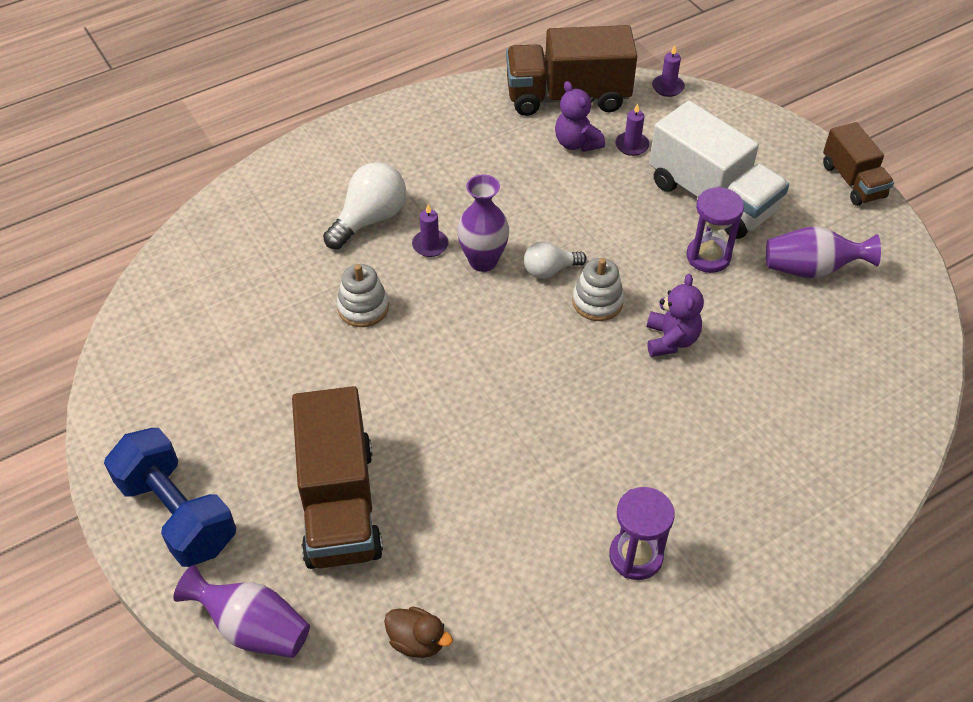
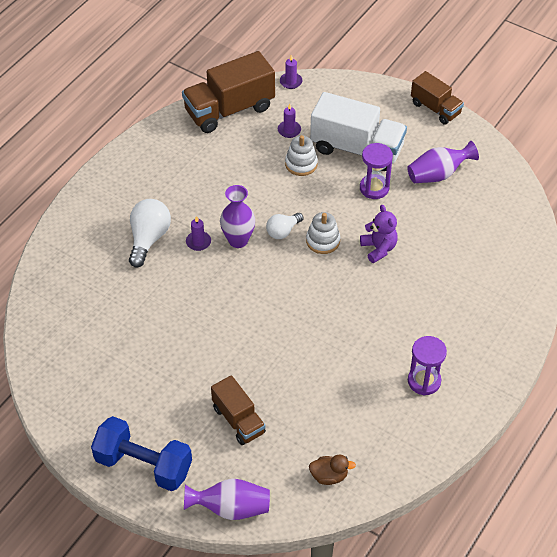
camera: 25 degrees left, 0 degrees up
(339, 503) = (238, 420): brown truck -> brown truck, size x0.60
(363, 308) = (180, 298): white stacking toy -> white stacking toy (301, 164)
(576, 143) = (253, 140): purple teddy bear -> none

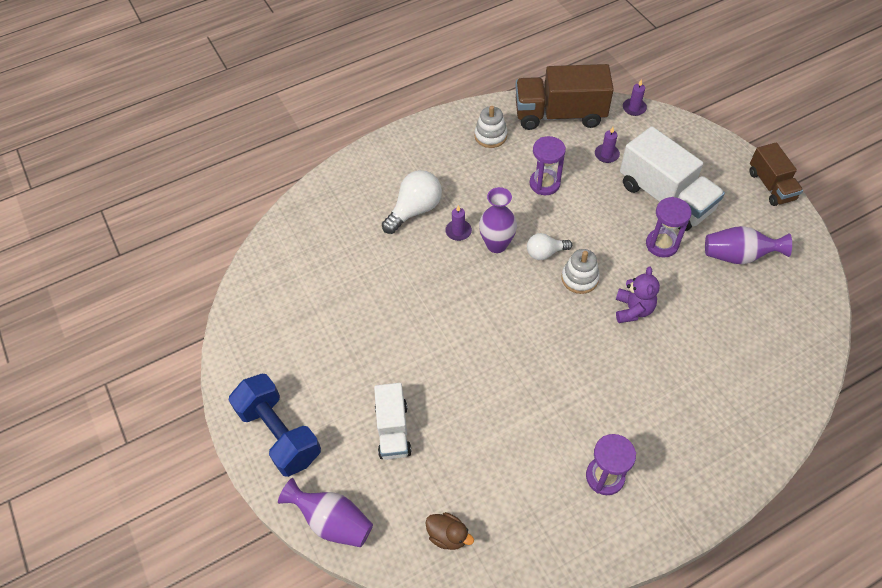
camera: 30 degrees right, 5 degrees up
(238, 420) = (393, 430): brown truck -> white truck
(250, 174) = (544, 183): none -> purple hourglass
(301, 164) = (600, 192): white stacking toy -> white stacking toy (490, 136)

